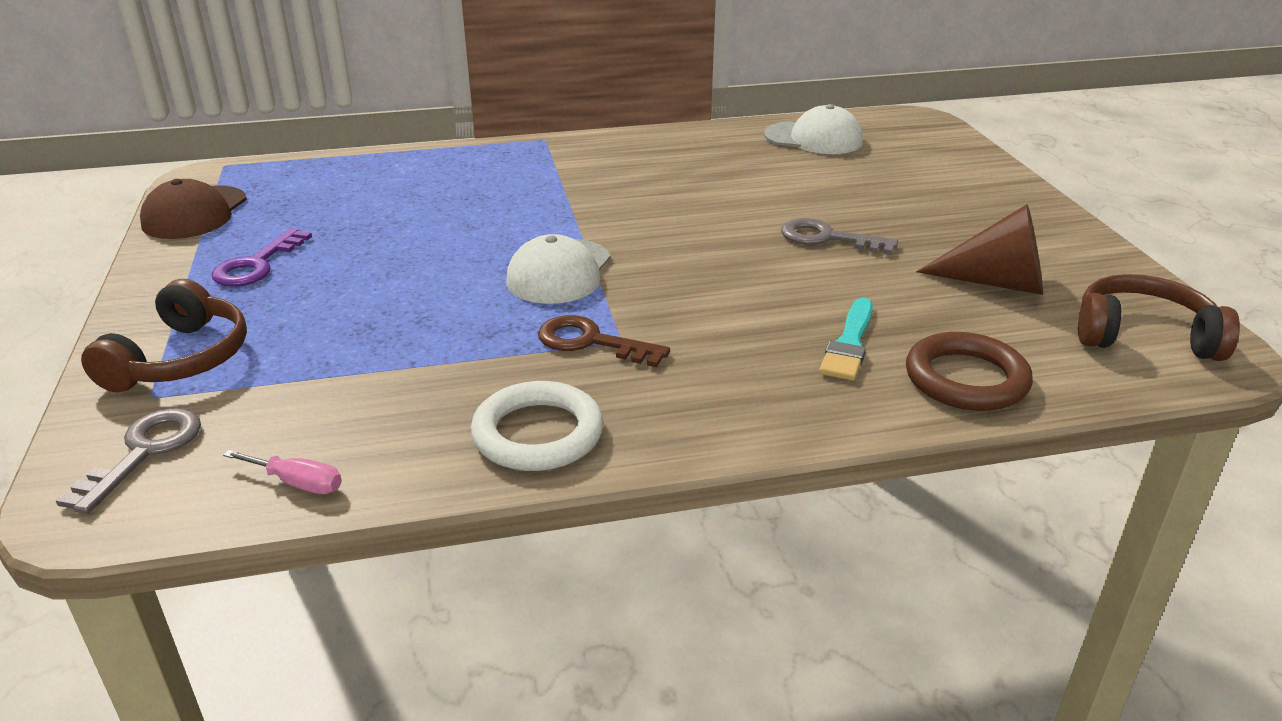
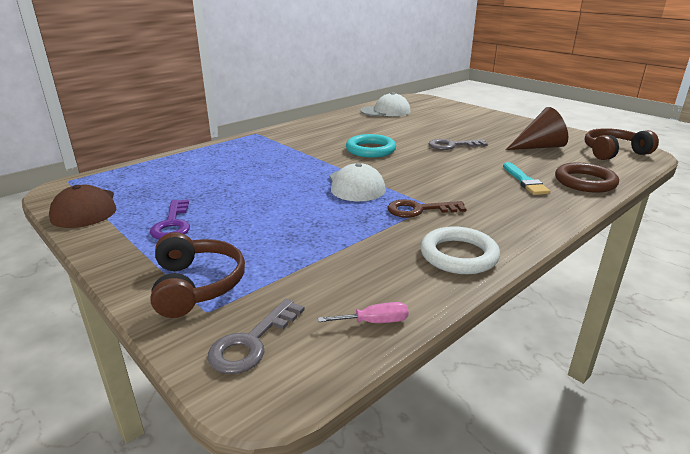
camera: 30 degrees left, 5 degrees down
(144, 452) = (251, 342): grey key -> grey key turned 135 degrees counterclockwise
(674, 212) = (370, 150): none -> turquoise ring

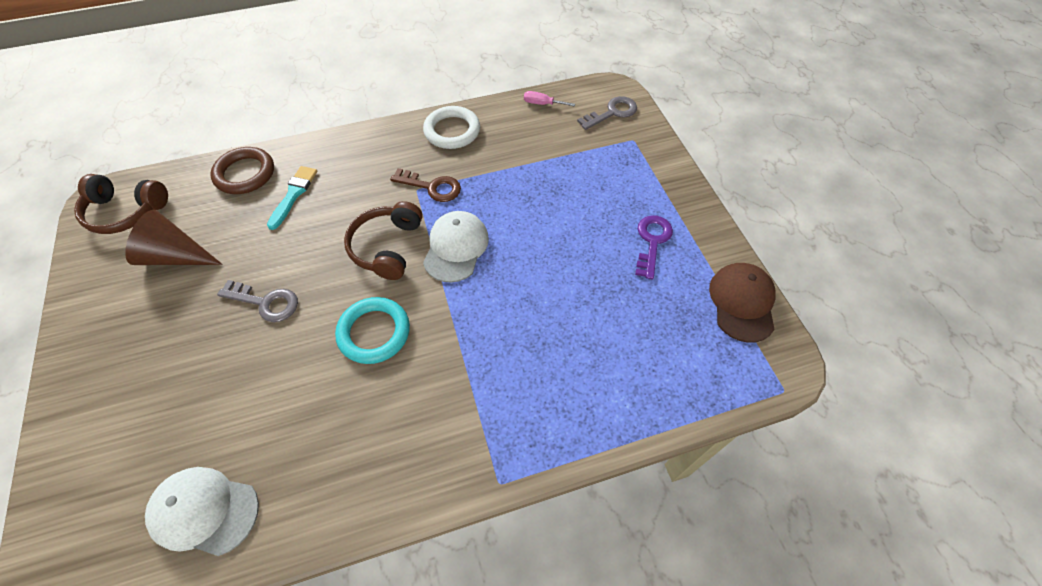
camera: 155 degrees left, 30 degrees up
(197, 285) = (637, 162): brown headphones -> brown headphones (387, 247)

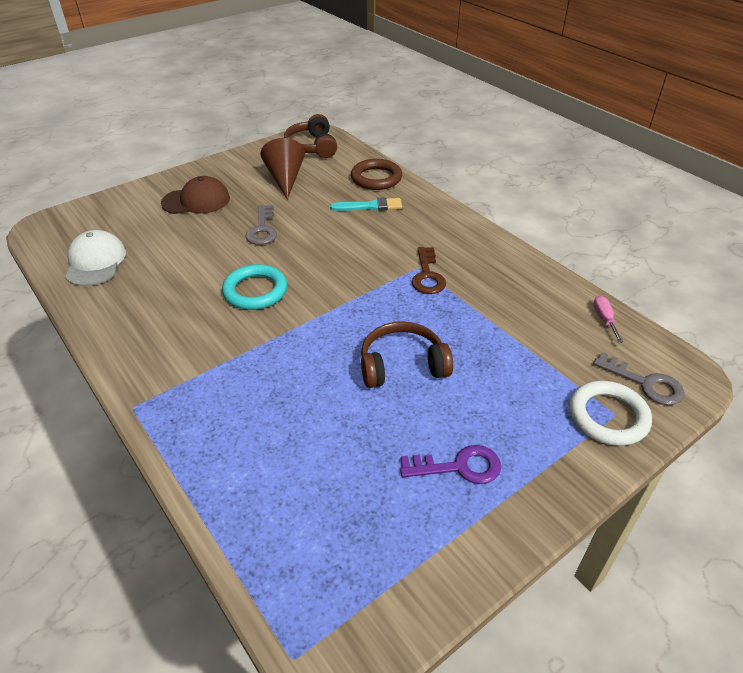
camera: 70 degrees right, 15 degrees down
(387, 247) = (344, 270): brown headphones -> brown headphones (402, 365)
(452, 131) = (508, 267): white ring -> white ring (608, 416)
(456, 248) = (365, 311): white cap -> none
(742, 303) = (412, 586): brown cap -> brown cap (196, 201)

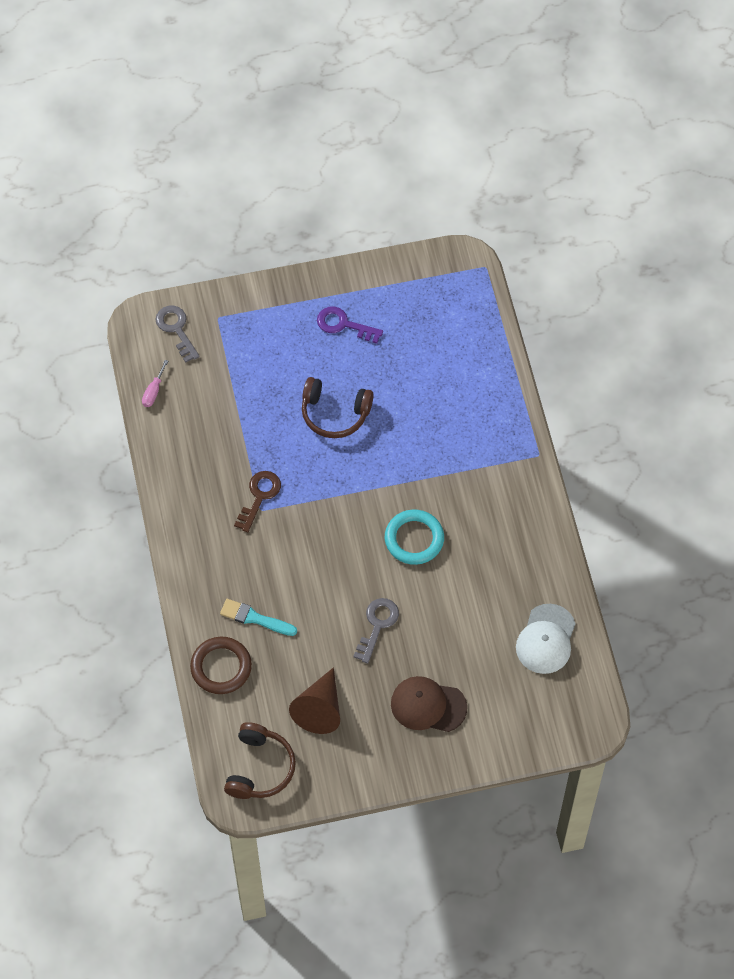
camera: 155 degrees left, 20 degrees up
(608, 416) = (224, 317): white ring -> none

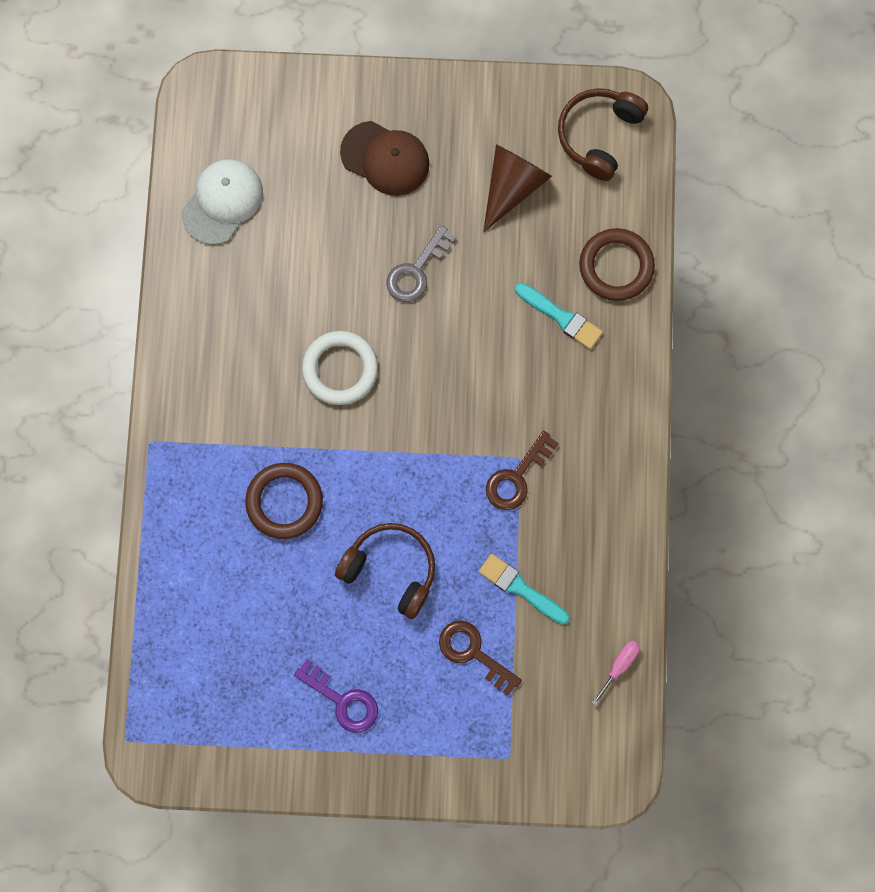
camera: 165 degrees left, 15 degrees up
(176, 329) = (569, 754): grey key -> none
(237, 424) = (521, 588): none -> turquoise brush
(260, 375) = (473, 652): none -> brown key
(414, 539) = (340, 369): turquoise ring -> white ring
(426, 439) = (284, 501): none -> brown ring

